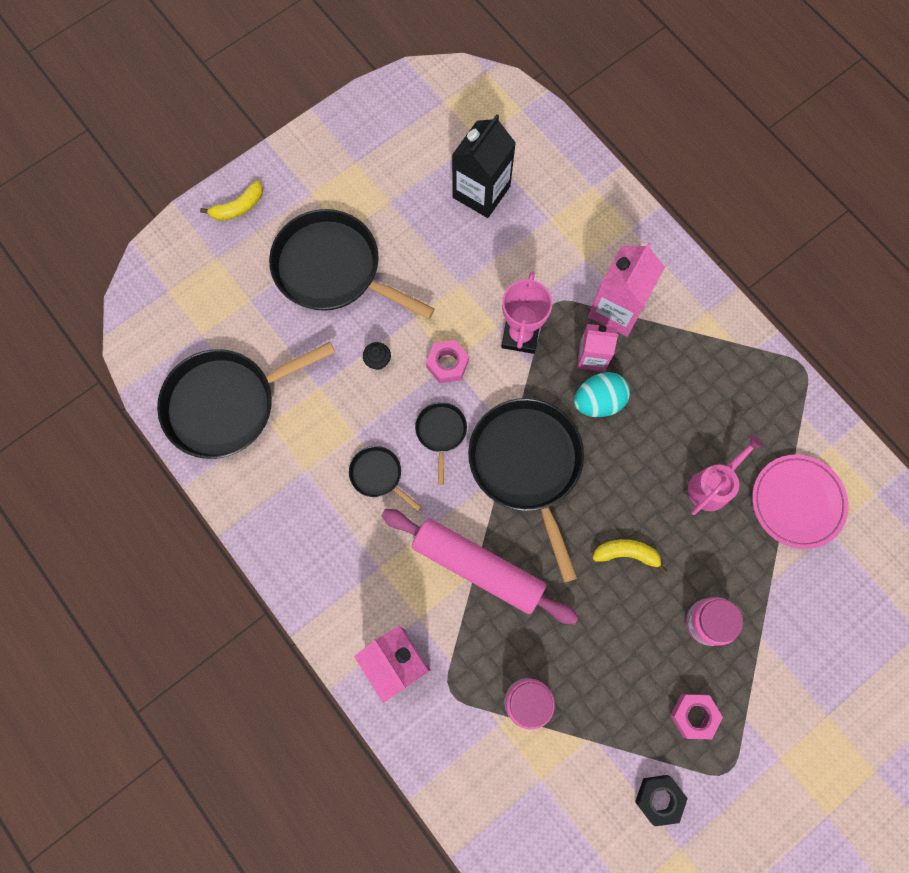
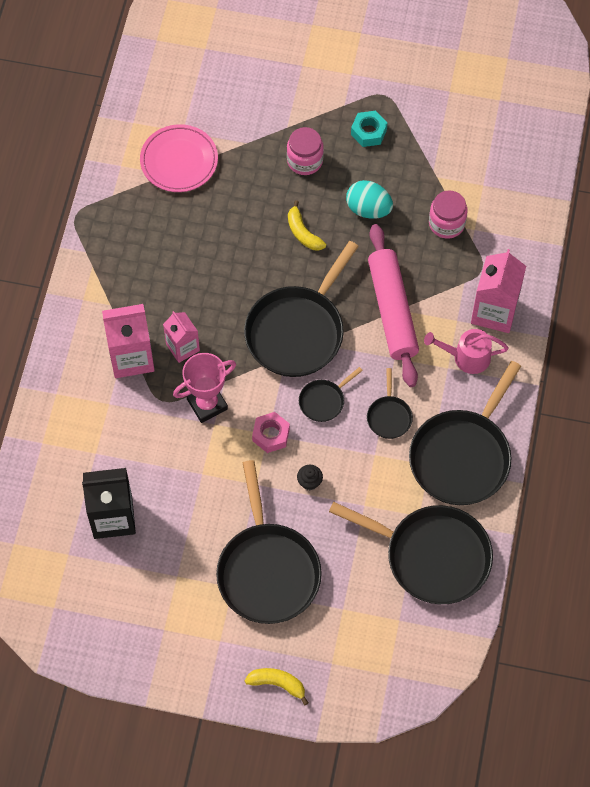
camera: 130 degrees left, 10 degrees down
(287, 505) = (462, 457): none -> black pan
(598, 401) = (212, 320): turquoise egg -> turquoise egg (368, 209)
(659, 798) = (433, 119): black nut -> none
(694, 715) = (368, 132): pink nut -> turquoise nut
(713, 485) = (211, 214): pink watering can -> pink watering can (467, 357)

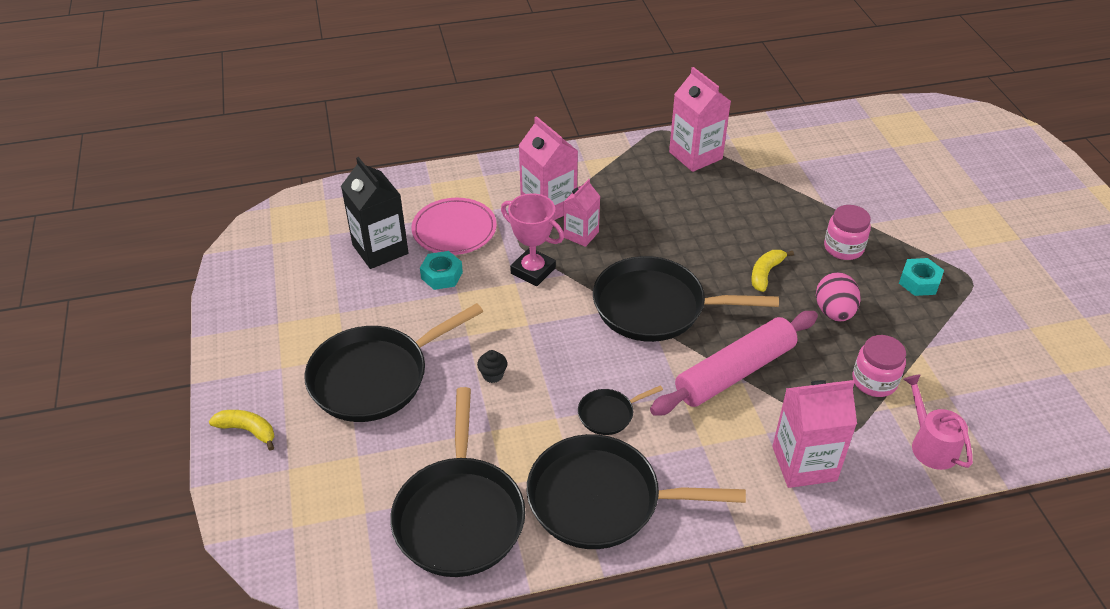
camera: 65 degrees right, 20 degrees down
(129, 206) = (695, 155): none -> pink carton
(174, 478) = (442, 275): none -> turquoise nut
(179, 161) = (766, 169): pink plate -> pink plate (454, 230)
(271, 435) = (528, 327): pink nut -> none
(277, 684) = (247, 430): yellow banana -> yellow banana turned 60 degrees counterclockwise
(323, 401) = (591, 354): black pan -> none
(368, 209) = (834, 312): turquoise egg -> pink egg
(467, 357) = (728, 458): pink watering can -> pink watering can (931, 445)

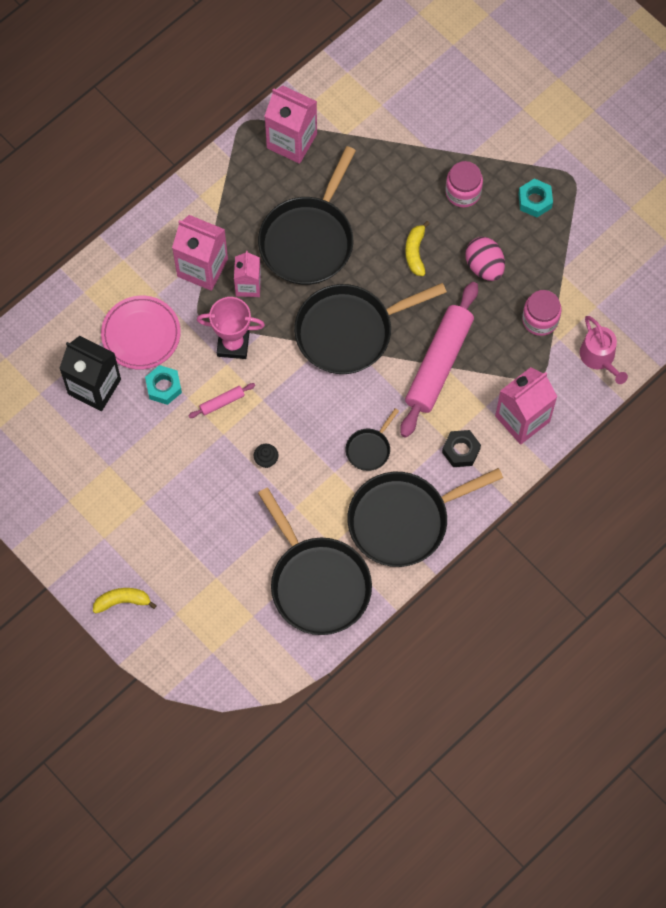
camera: 30 degrees left, 25 degrees up
(374, 377) = (180, 508): black pan -> black pan (308, 240)
(487, 309) = (222, 402): none -> pink rolling pin
(712, 462) = (461, 450): none -> black nut
(931, 445) = (599, 357): pink watering can -> pink watering can turned 150 degrees counterclockwise

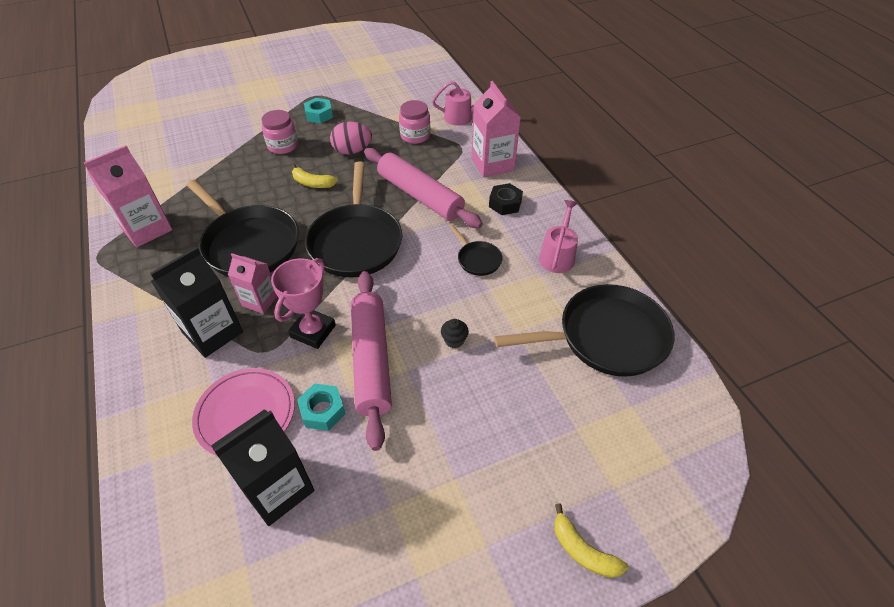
camera: 70 degrees left, 20 degrees down
(122, 601) = (583, 550): yellow banana -> yellow banana turned 60 degrees counterclockwise
(202, 267) = (213, 332): pink carton -> black carton
(222, 402) = (371, 360): pink rolling pin -> pink rolling pin, size x2.44
(403, 520) = (557, 256): black pan -> pink watering can

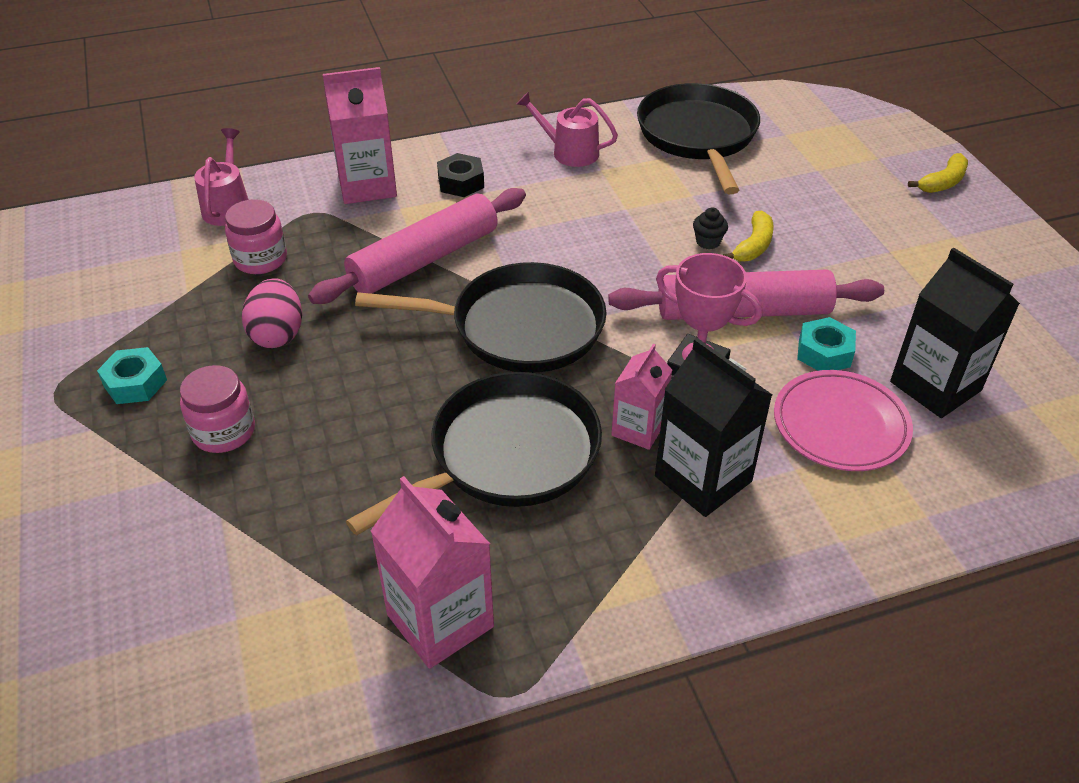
camera: 85 degrees left, 5 degrees down
(312, 183) = (357, 383): yellow banana -> yellow banana (753, 246)
(478, 259) = (569, 214): black pan -> none

